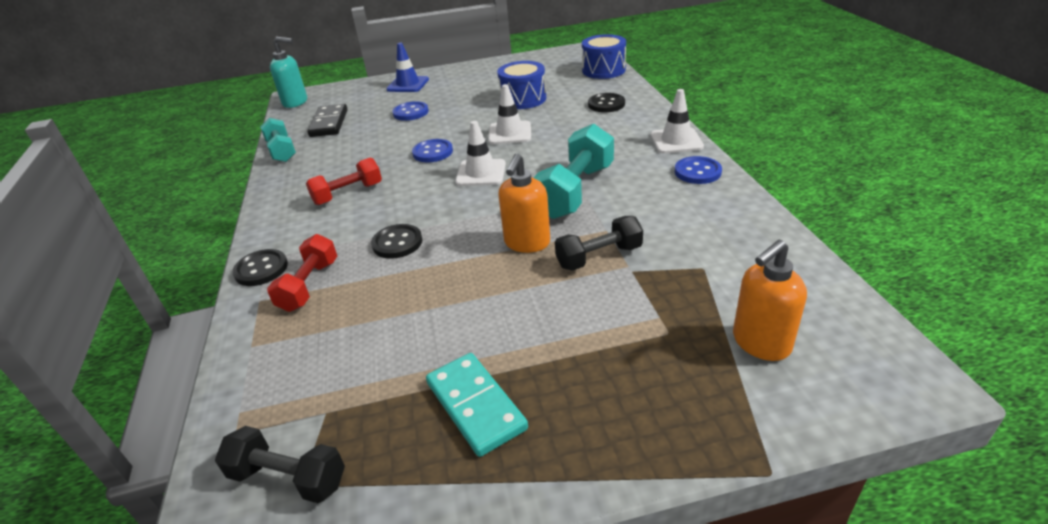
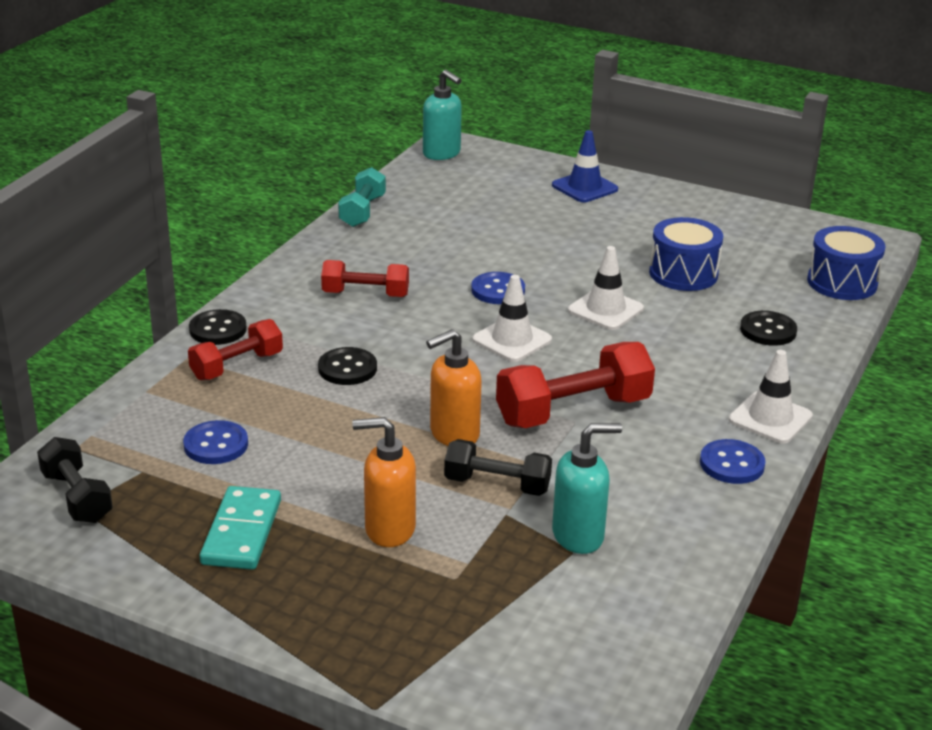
camera: 35 degrees right, 5 degrees down
(329, 123) = (443, 199): black domino -> none
(411, 112) = (539, 228): blue button -> blue button (216, 445)
(575, 191) = (573, 411): turquoise dumbbell -> red dumbbell
(691, 257) = (578, 536): none -> turquoise soap dispenser
(760, 343) = (516, 634): orange soap dispenser -> orange soap dispenser (389, 529)

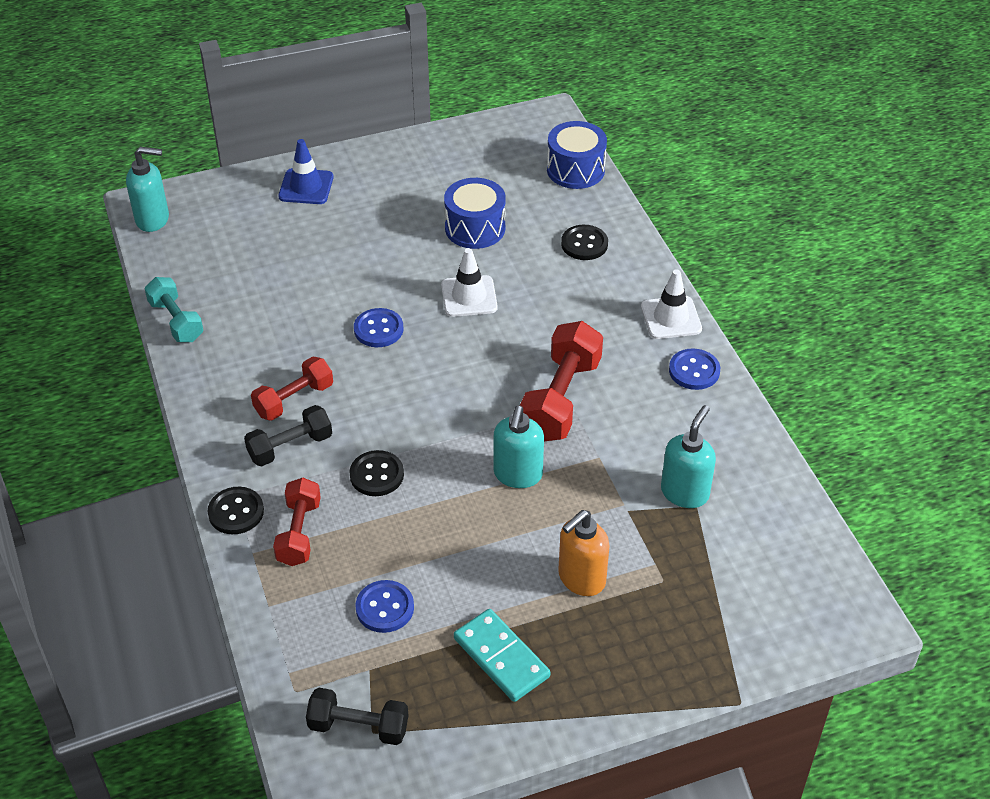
camera: 45 degrees left, 15 degrees up
(453, 434) = (518, 475): orange soap dispenser -> turquoise soap dispenser
(497, 485) = (594, 493): black dumbbell -> black dumbbell (290, 447)
(512, 340) = (447, 367): white traffic cone -> none

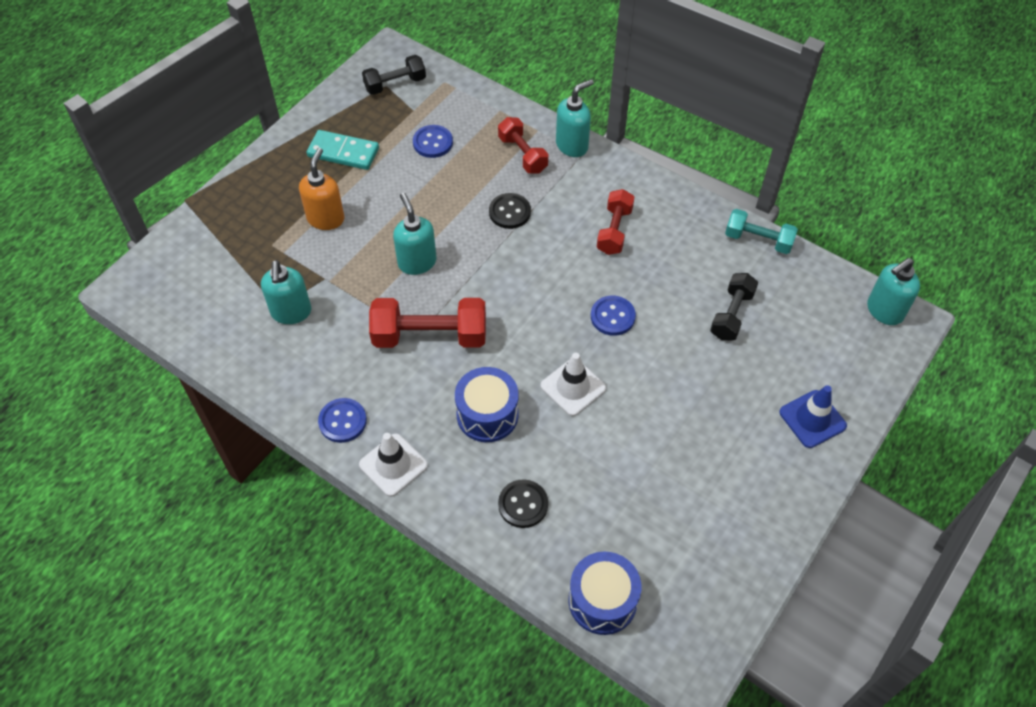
camera: 145 degrees right, 10 degrees up
(236, 512) = (572, 145): black button -> turquoise soap dispenser
(290, 447) = (582, 199): black dumbbell -> black dumbbell (731, 315)
(475, 228) = (631, 463): blue drum -> blue drum (487, 414)
(560, 399) = (430, 336): red dumbbell -> red dumbbell turned 75 degrees counterclockwise

